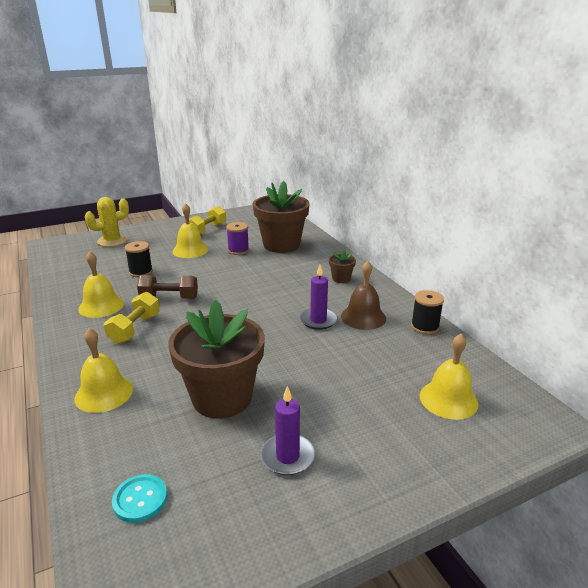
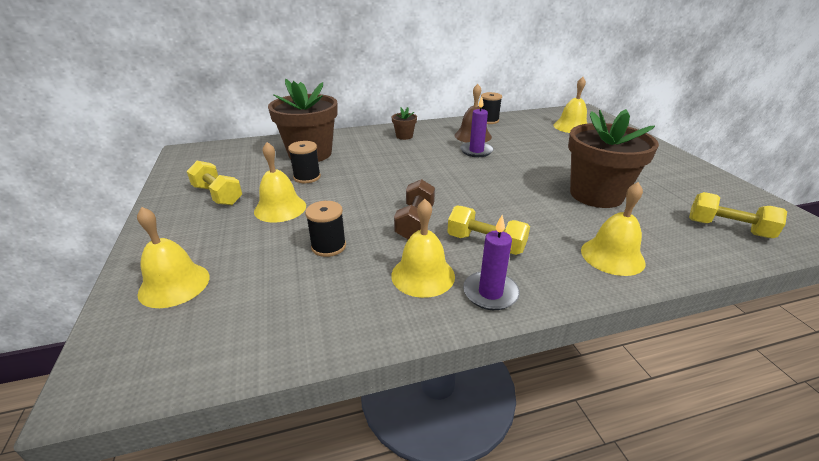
camera: 80 degrees left, 5 degrees up
(112, 241) = (174, 284): yellow cactus -> yellow bell
(140, 499) = (728, 228): turquoise button -> yellow dumbbell
(238, 250) = (307, 177): purple spool -> black spool
(287, 456) = (649, 174): purple candle -> purple candle (490, 293)

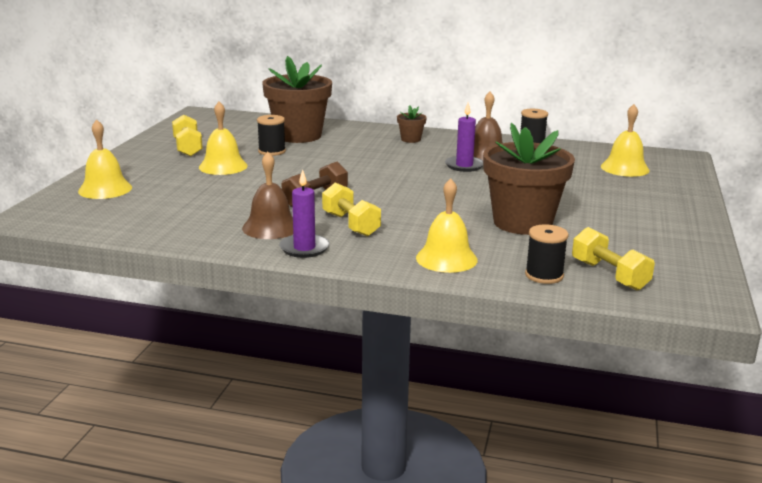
camera: 30 degrees right, 10 degrees down
(328, 246) = (227, 196): black spool -> black spool (544, 275)
(423, 275) = (271, 227): yellow bell -> brown bell

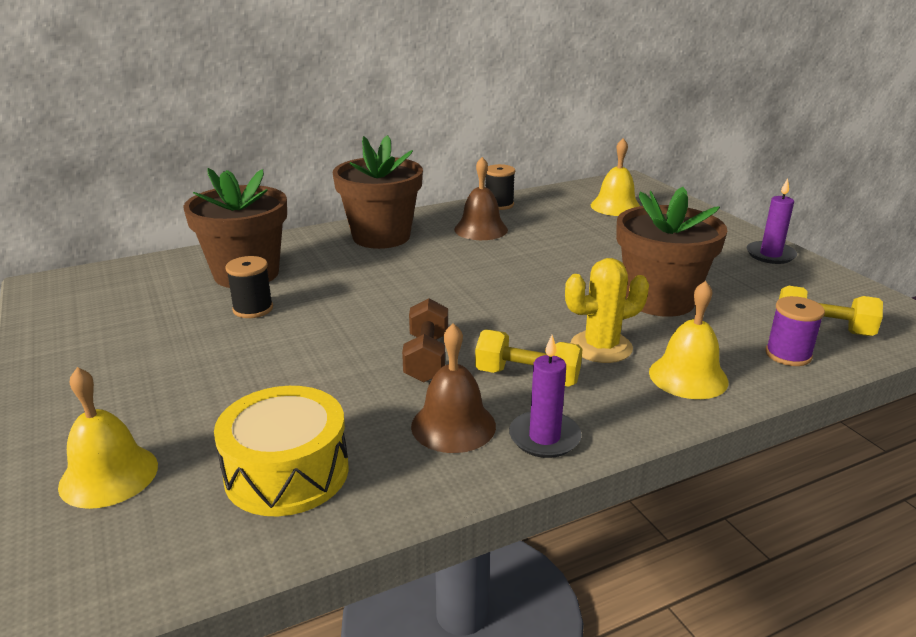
camera: 40 degrees left, 5 degrees up
(168, 214) = (287, 472): none -> yellow drum
(188, 148) = (124, 347): yellow dumbbell -> none
(223, 166) = (227, 357): yellow bell -> none
(411, 139) = (381, 237): brown flower pot -> brown flower pot, size x2.32
(424, 228) = (601, 347): none -> yellow cactus
(464, 166) = (490, 251): purple candle -> purple candle (770, 255)
(544, 275) = (788, 355): black spool -> purple spool

